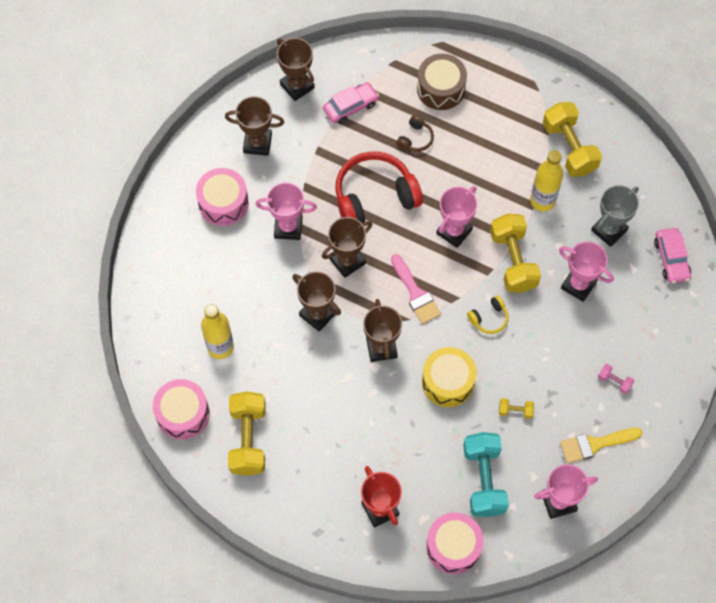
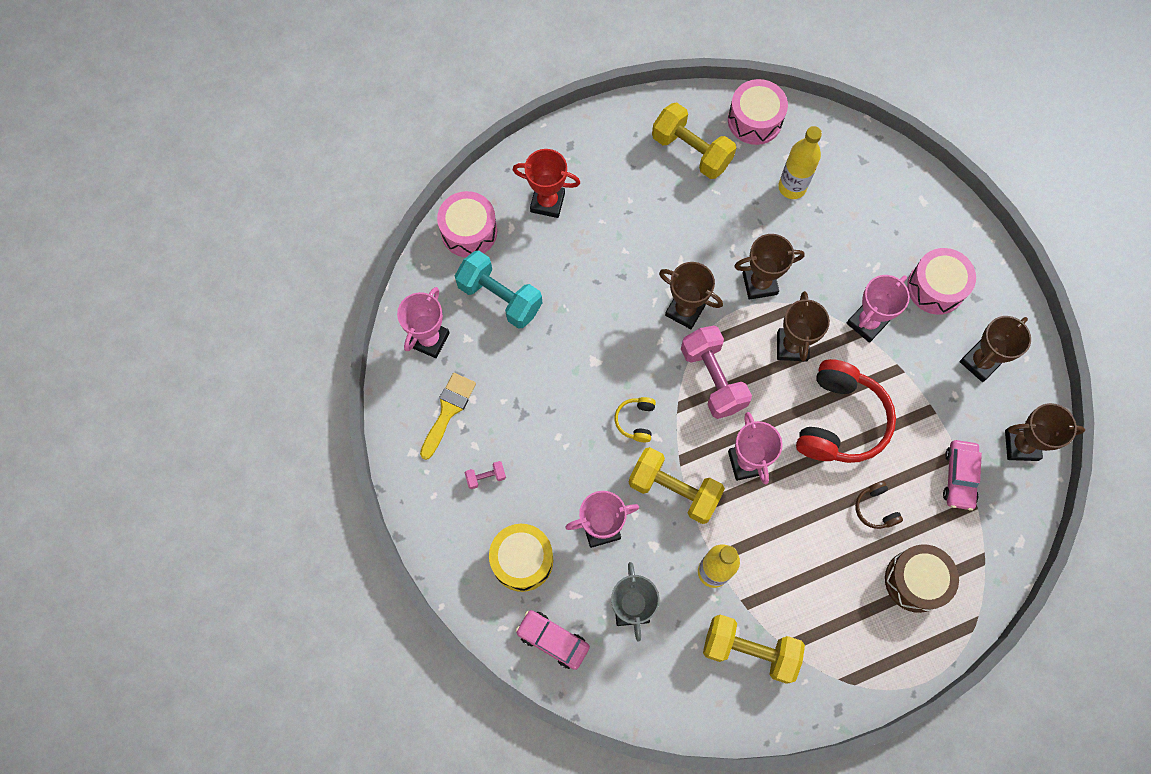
camera: 130 degrees right, 5 degrees up
(415, 293) = (712, 378): pink brush -> pink dumbbell
(448, 382) = (607, 338): yellow drum -> yellow drum (522, 560)
(515, 411) = (534, 371): yellow dumbbell -> none

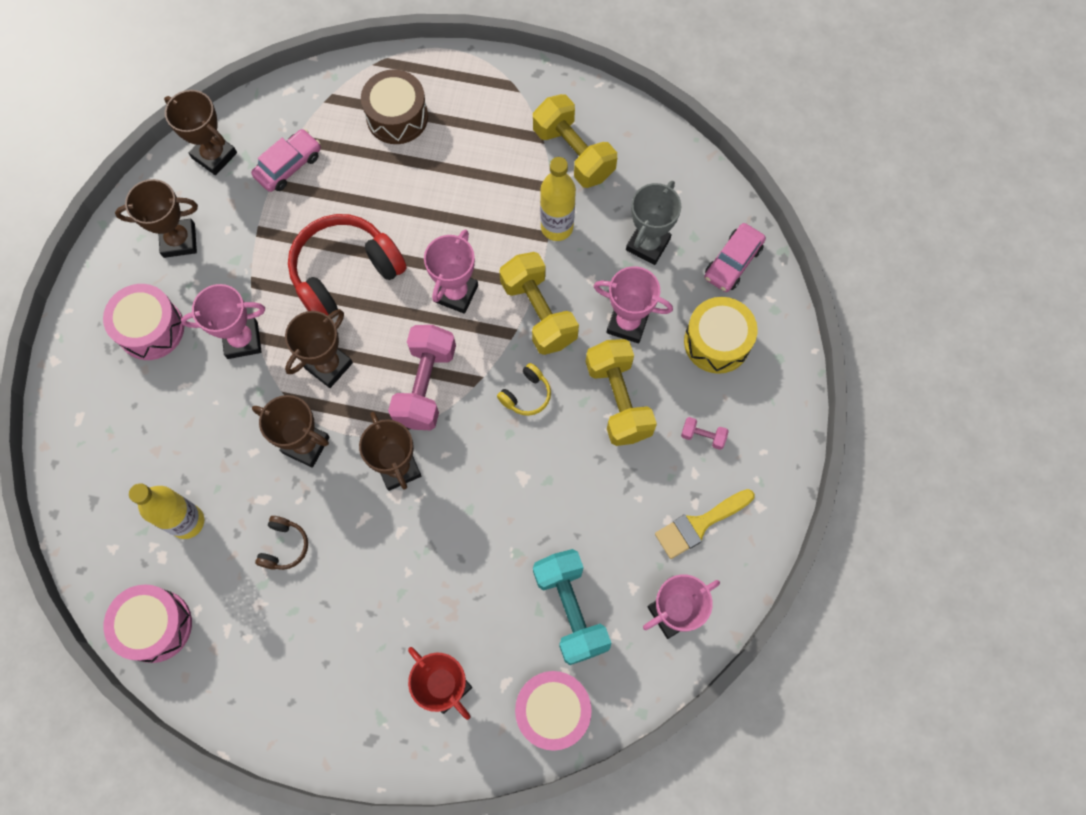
camera: 145 degrees left, 0 degrees up
(553, 640) = (732, 262): pink car -> pink car turned 60 degrees clockwise
(691, 151) = (251, 637): yellow dumbbell -> yellow dumbbell (618, 400)
(875, 508) = (379, 187): brown headphones -> brown headphones (284, 546)

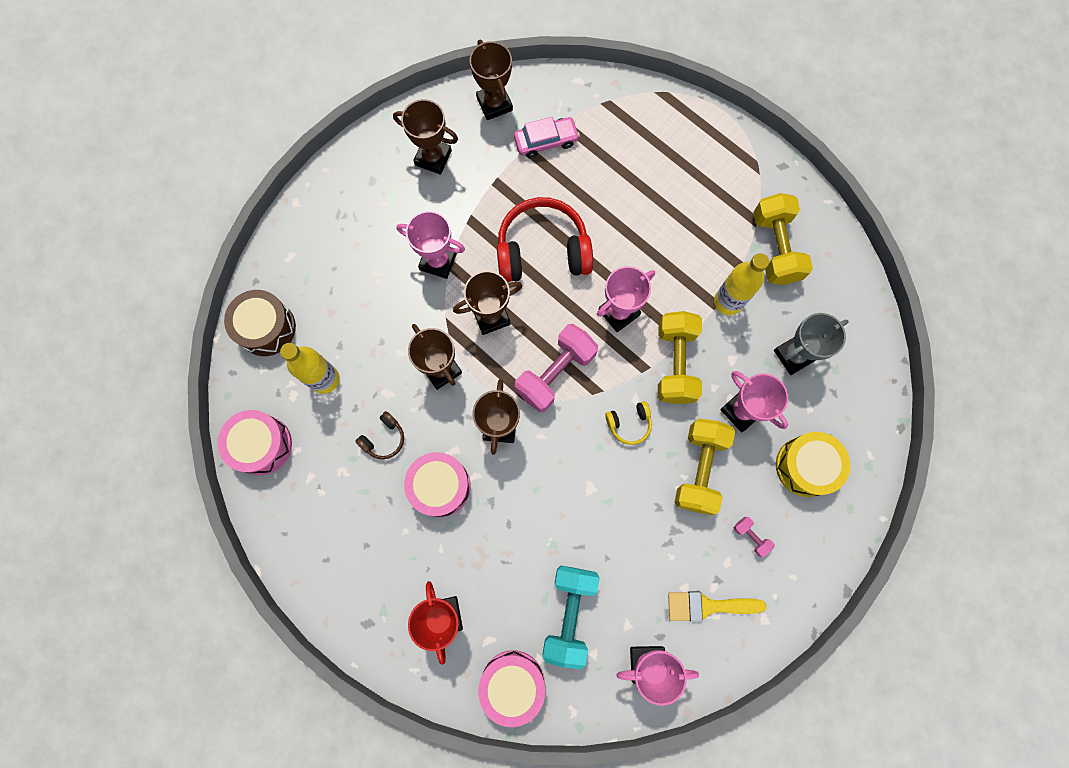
camera: 30 degrees right, 5 degrees up
(151, 329) = (376, 216): pink drum -> pink drum (440, 486)
(397, 117) = (650, 145): brown drum -> brown drum (266, 328)
(732, 262) = (856, 408): pink car -> none

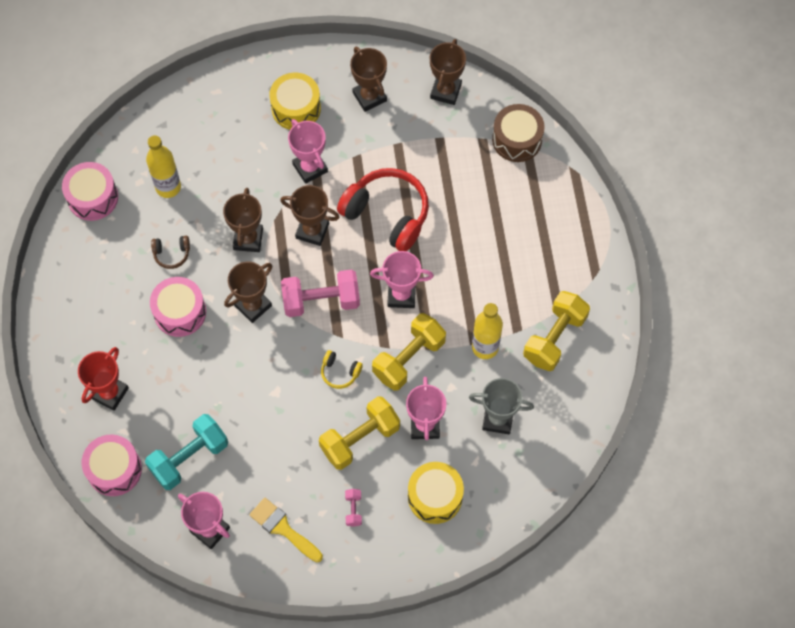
camera: 40 degrees right, 10 degrees down
(266, 328) = (160, 126): brown drum -> brown drum (517, 140)
(377, 217) = (296, 108): none -> yellow drum
(546, 141) = (458, 143): pink car -> none

